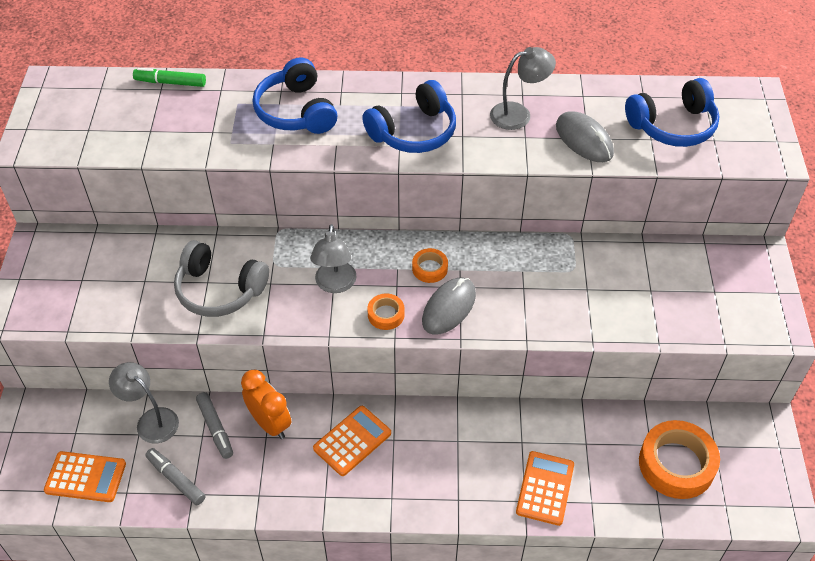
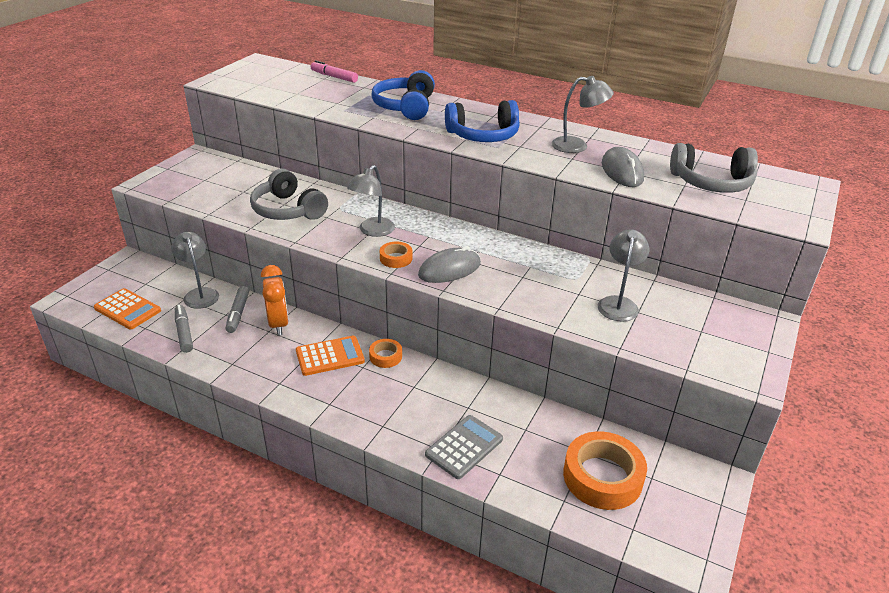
camera: 25 degrees right, 15 degrees down
(171, 82) = (334, 77): green marker -> pink marker
(429, 268) = (454, 243): orange tape -> orange tape (385, 356)
(545, 488) = (464, 447): orange calculator -> grey calculator
(628, 287) = (618, 303): none -> grey lamp
(673, 126) = (711, 183): blue headphones -> grey headphones

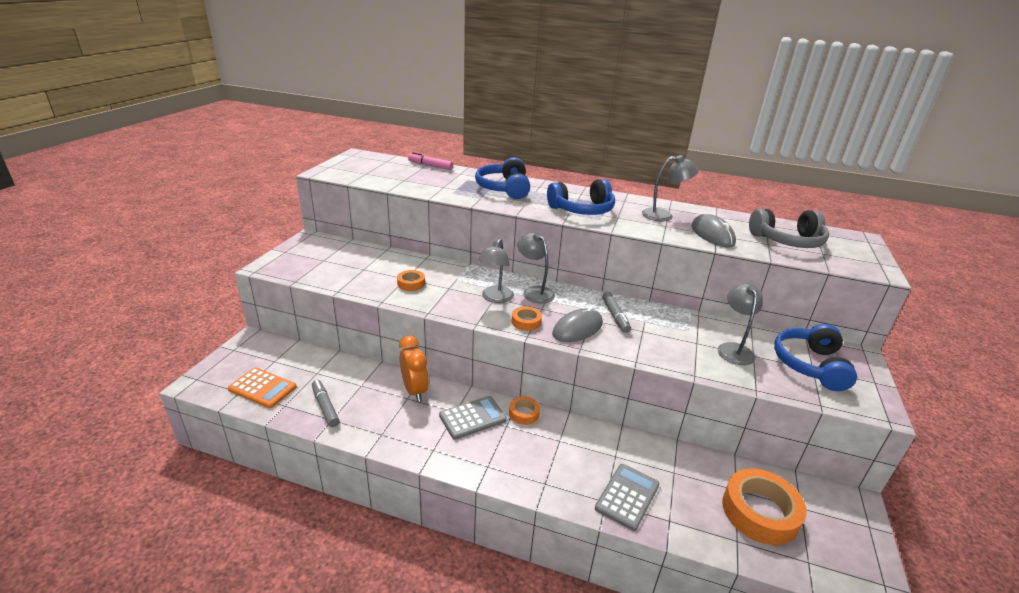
camera: 10 degrees left, 5 degrees down
(200, 294) = (330, 367): grey lamp -> grey lamp (534, 292)
(238, 313) = (373, 383): grey marker -> grey marker (615, 316)
(288, 210) = (411, 283): grey headphones -> orange tape
(330, 356) = (472, 418): orange calculator -> grey calculator
(700, 327) = (810, 365): none -> blue headphones

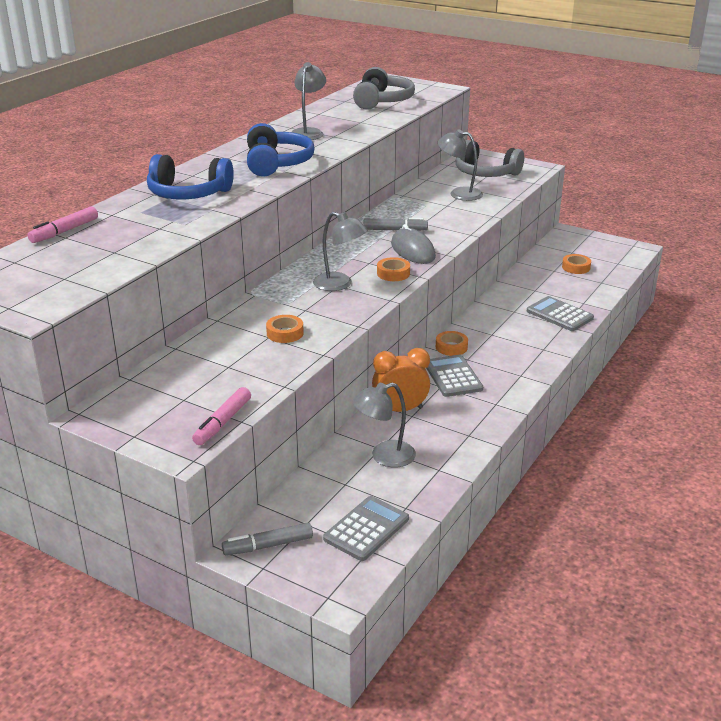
camera: 75 degrees left, 0 degrees up
(262, 388) = (366, 529): orange calculator -> grey calculator
(294, 275) = (223, 422): none -> pink marker
(325, 407) = (416, 474): grey marker -> grey marker (268, 545)
(534, 292) = (333, 262): grey lamp -> grey lamp (384, 456)
(712, 235) = (361, 123): grey mouse -> none
(759, 512) = (576, 267): orange tape -> orange tape, size x0.49
(810, 365) = (485, 173): blue headphones -> grey headphones

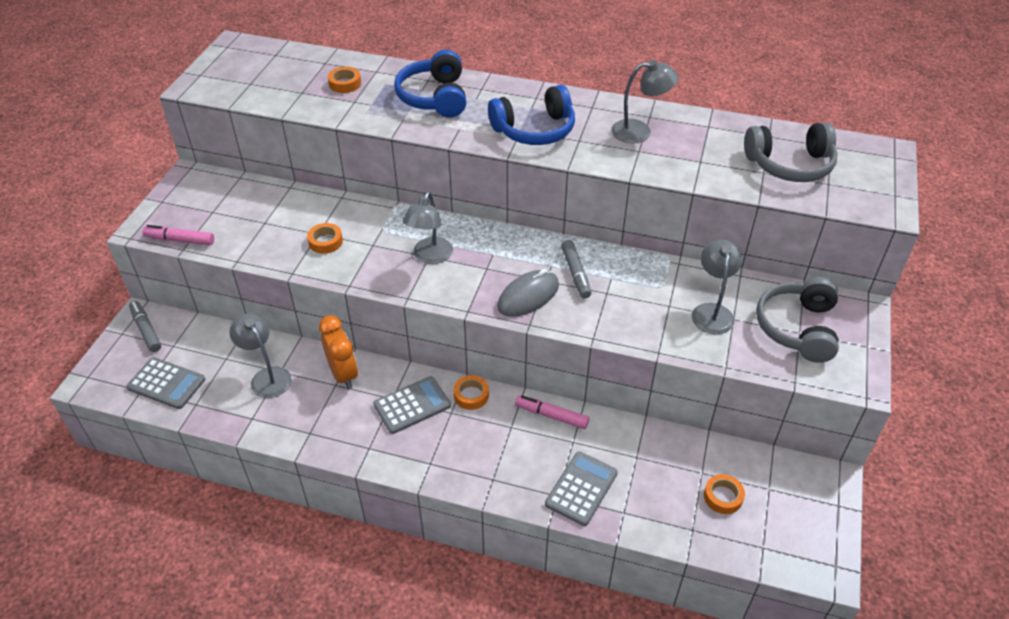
camera: 75 degrees right, 15 degrees up
(65, 231) = (335, 59): pink marker -> pink marker (551, 416)
(393, 273) = (467, 290): orange tape -> orange tape (345, 84)

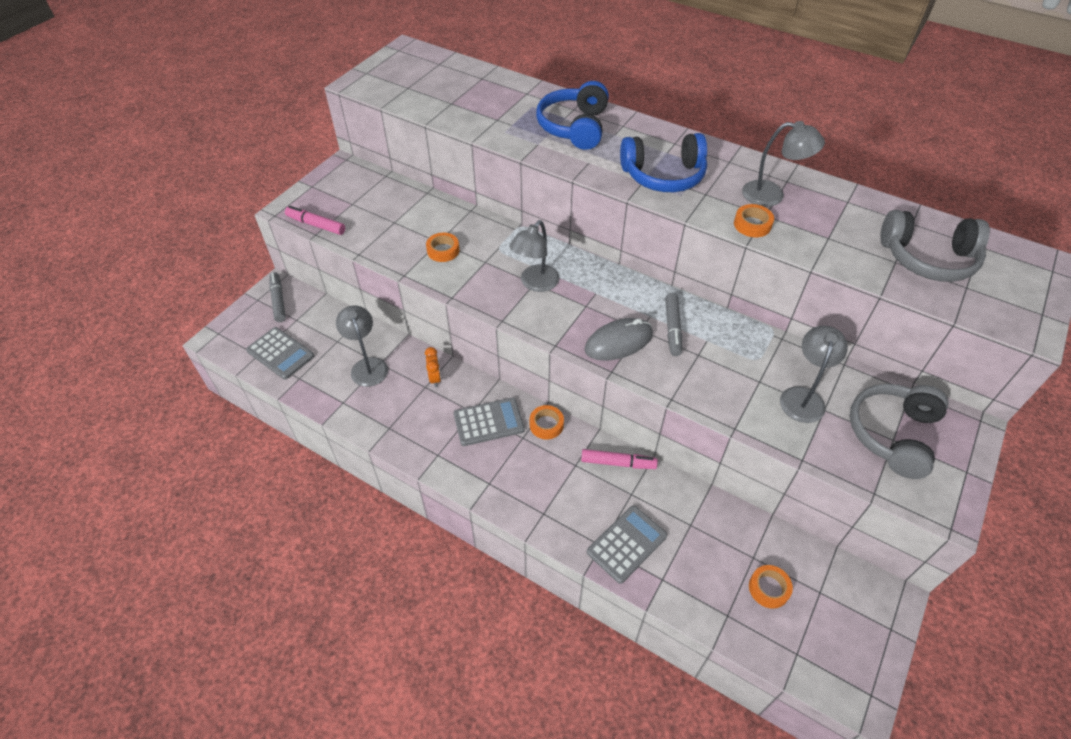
camera: 15 degrees right, 5 degrees up
(343, 374) = (435, 378): orange clock -> orange clock, size x0.57
(345, 84) = (494, 101): orange tape -> orange tape (752, 225)
(551, 416) = (618, 463): pink marker -> pink marker turned 150 degrees clockwise

